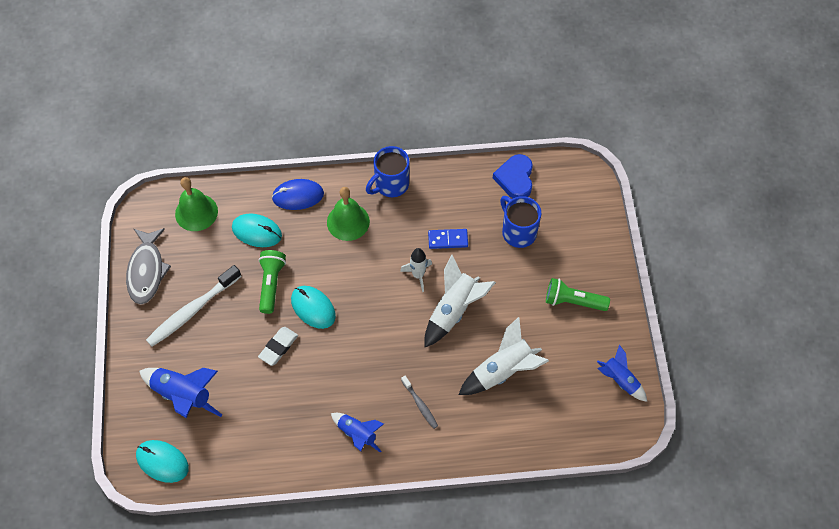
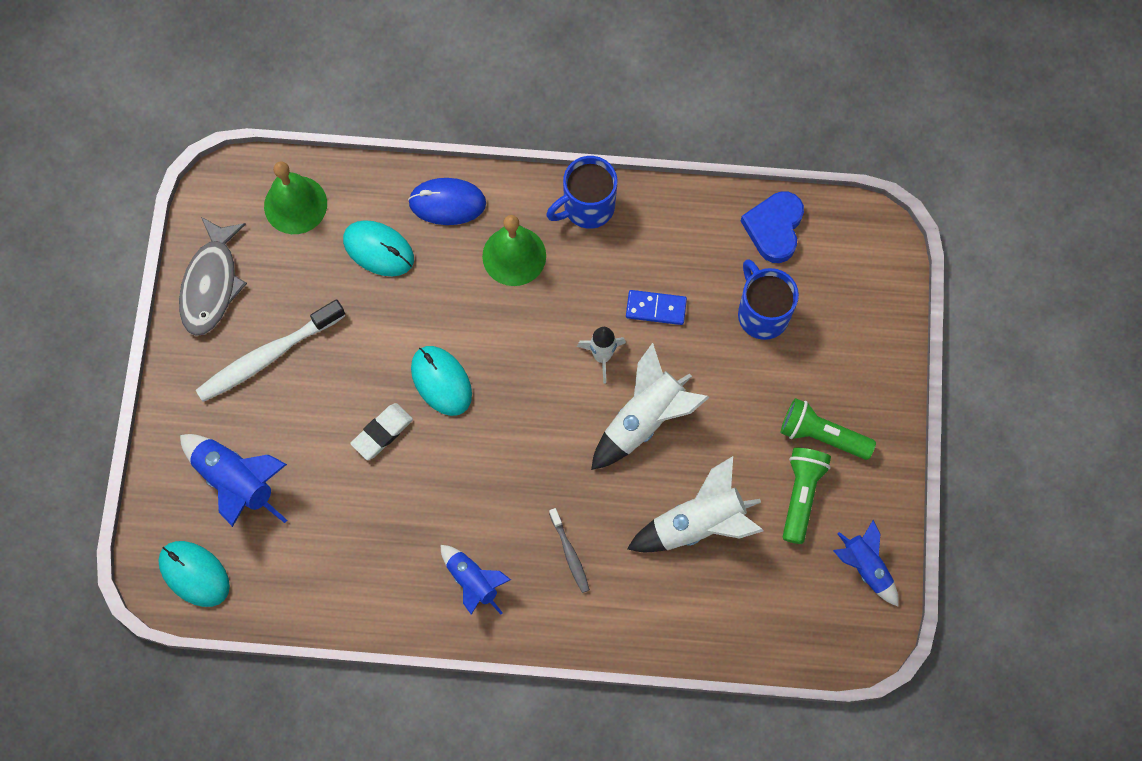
camera: 10 degrees right, 10 degrees up
(271, 284) = (387, 334): green flashlight -> green flashlight (801, 495)

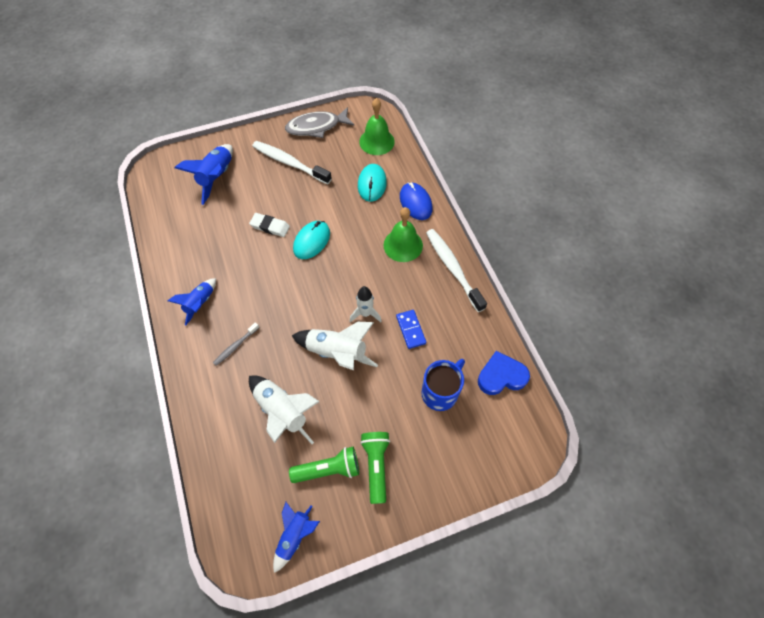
camera: 65 degrees right, 10 degrees down
(194, 574) = (161, 180): turquoise mouse -> none
(587, 207) = (453, 268): blue mug -> white toothbrush

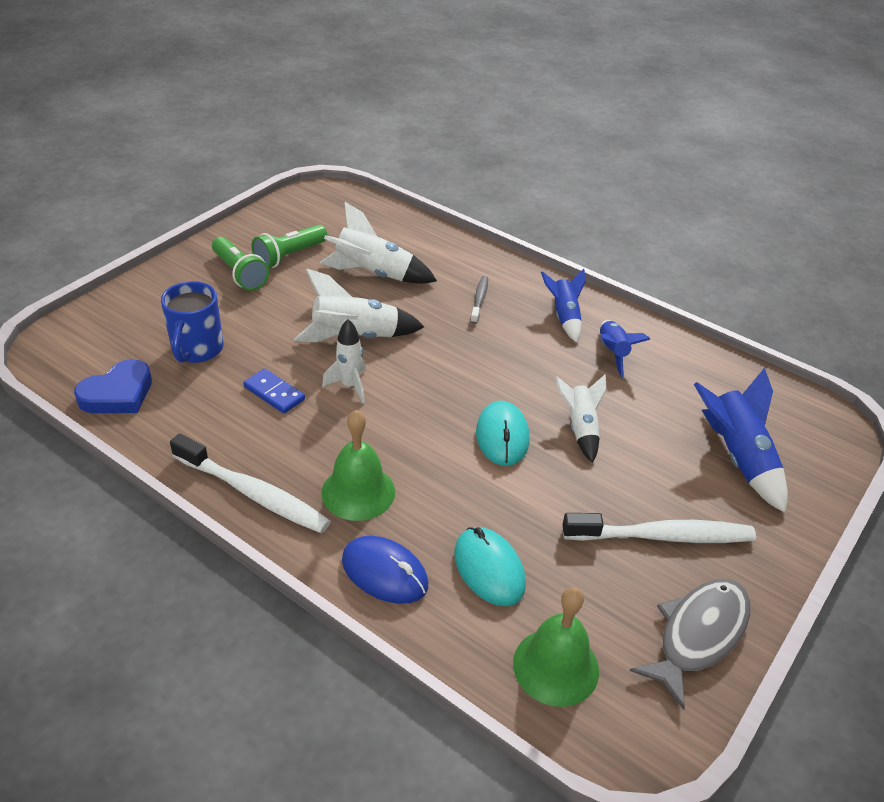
camera: 145 degrees right, 20 degrees down
(270, 226) = (580, 428): white eraser -> white rocket
(295, 536) = (289, 214): blue rocket -> blue rocket (613, 352)

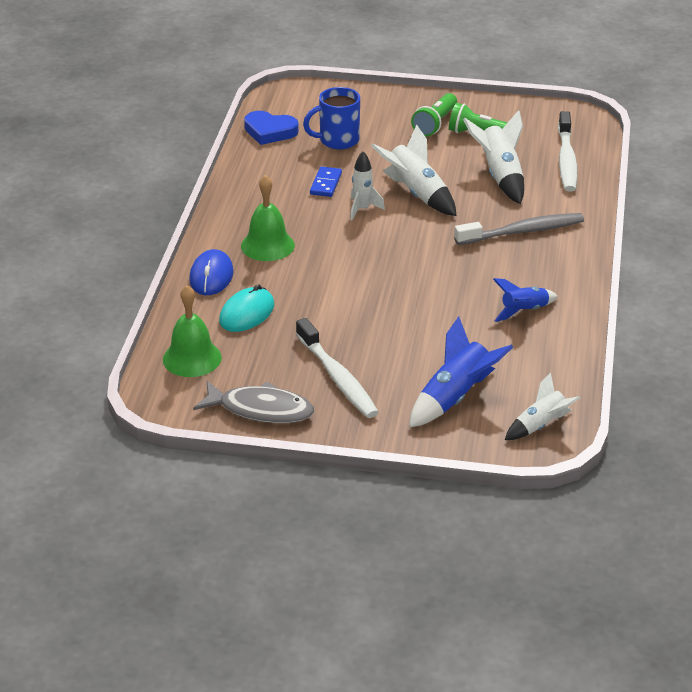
camera: 65 degrees right, 5 degrees down
(253, 493) = (232, 209): white toothbrush -> white toothbrush (566, 160)
(479, 299) = (522, 231): grey toothbrush -> grey toothbrush, size x1.94
(502, 436) = (373, 285): turquoise mouse -> none
(564, 317) = (545, 277): blue rocket -> none
(580, 428) = (416, 317): white rocket -> white rocket (540, 425)

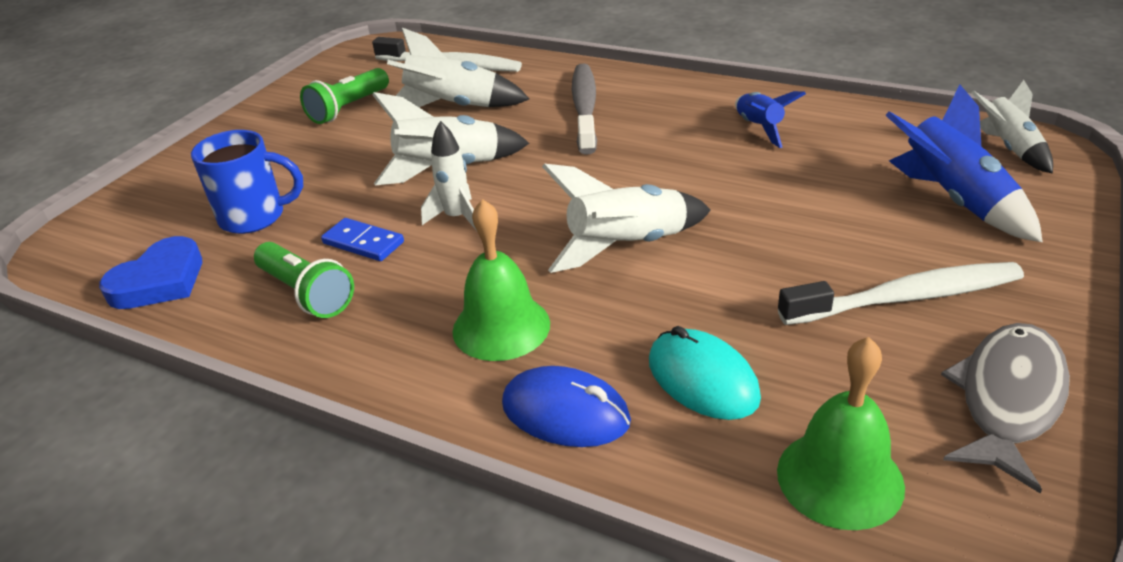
camera: 70 degrees left, 0 degrees up
(337, 140) = (255, 217): blue mug -> blue mug turned 90 degrees counterclockwise
(354, 274) = (627, 246): none -> white rocket
(435, 124) = (292, 135): green flashlight -> green flashlight (306, 294)

